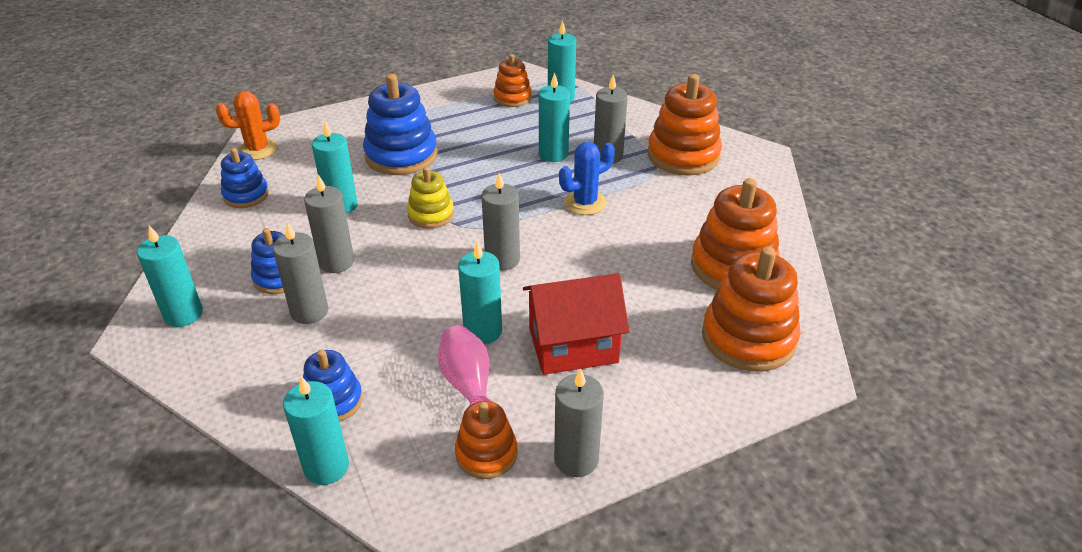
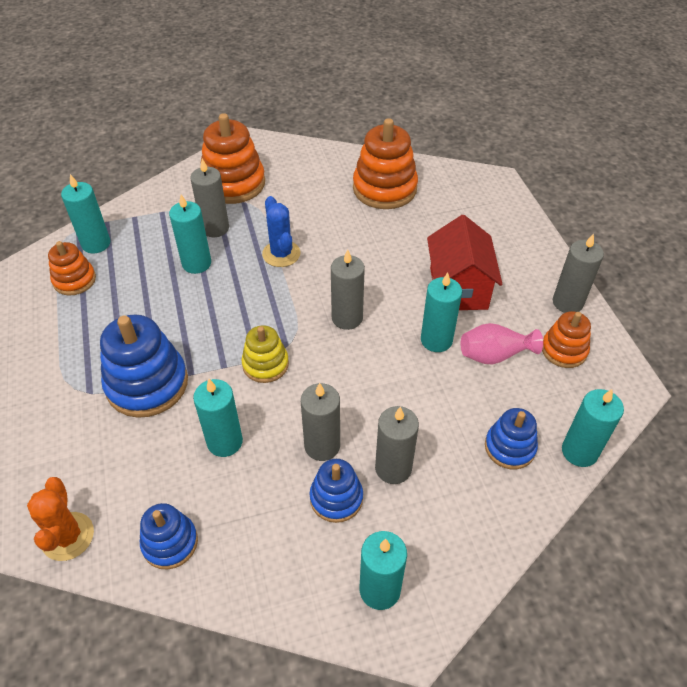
camera: 80 degrees left, 10 degrees up
(748, 338) = (460, 199): orange stacking toy -> none

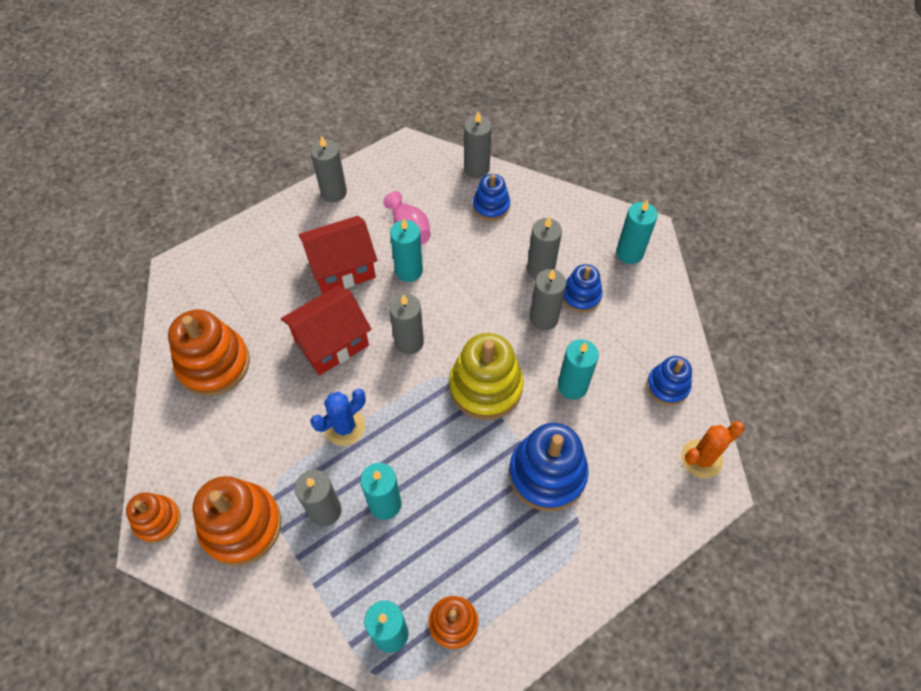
camera: 110 degrees left, 10 degrees up
(265, 364) = (486, 387): yellow stacking toy -> yellow stacking toy, size x1.72
(372, 263) = (331, 343): none -> red house
(564, 350) = (387, 188): orange stacking toy -> orange stacking toy (157, 520)
(579, 451) = (476, 169): turquoise candle -> grey candle

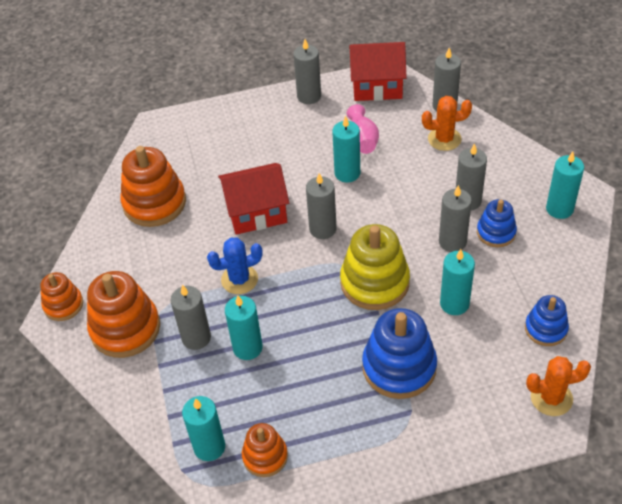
camera: 25 degrees right, 10 degrees down
(342, 268) = (290, 157): red house -> red house (377, 86)
(491, 206) = (444, 139): blue stacking toy -> orange cactus

